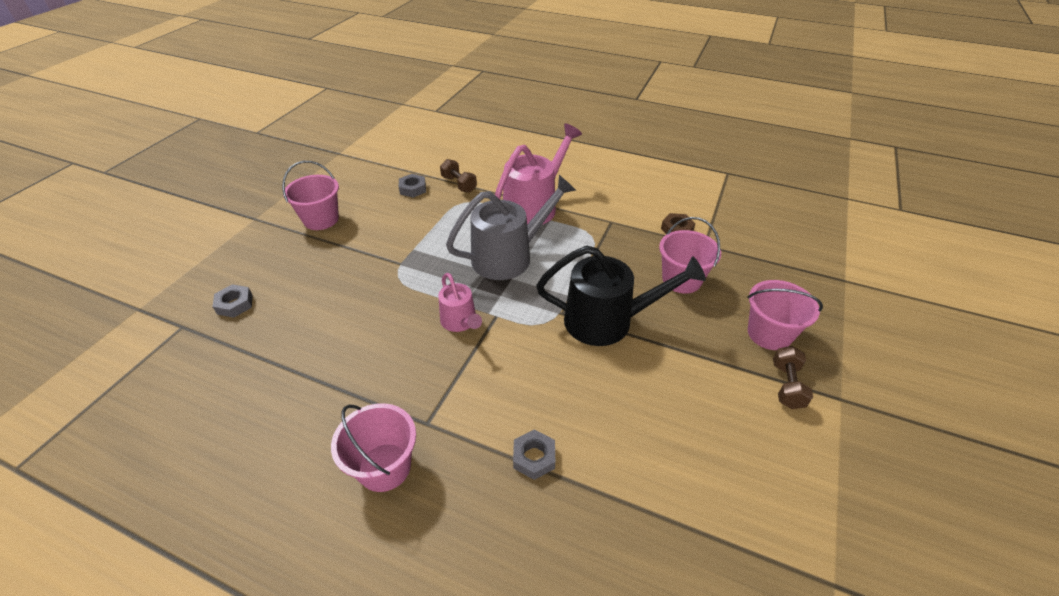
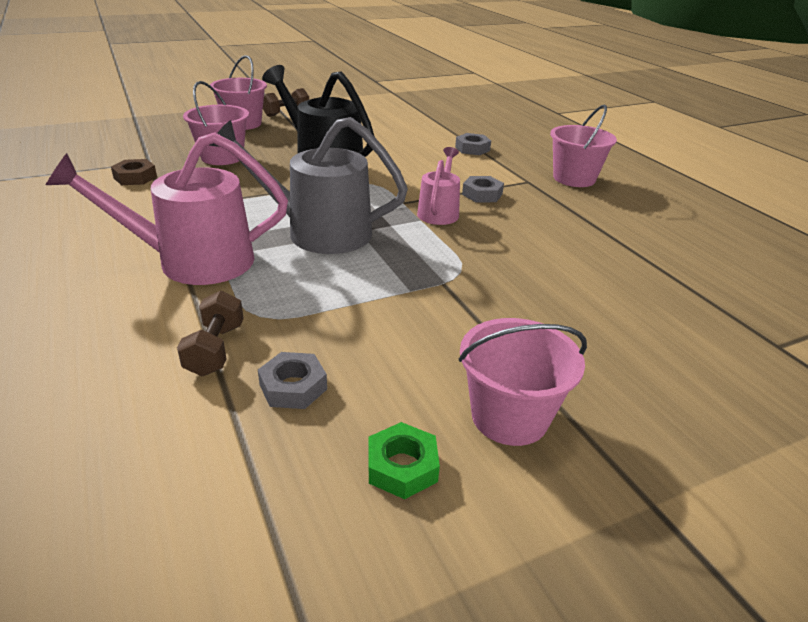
camera: 140 degrees left, 10 degrees down
(235, 304) = (698, 339): grey nut -> grey nut (482, 194)
(349, 189) = (402, 467): none -> green nut

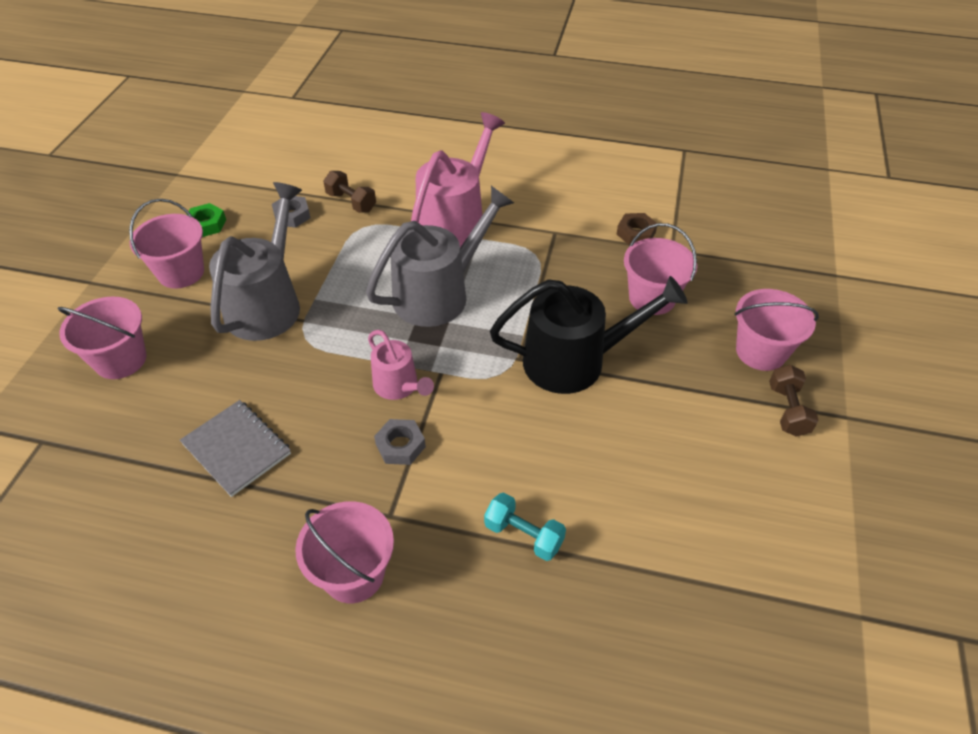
camera: 130 degrees right, 15 degrees up
(456, 315) = (267, 304): none -> grey watering can
(472, 149) = (523, 535): grey nut -> turquoise dumbbell
(593, 248) = (237, 448): none -> grey notebook
(658, 365) = (120, 360): none -> pink bucket

